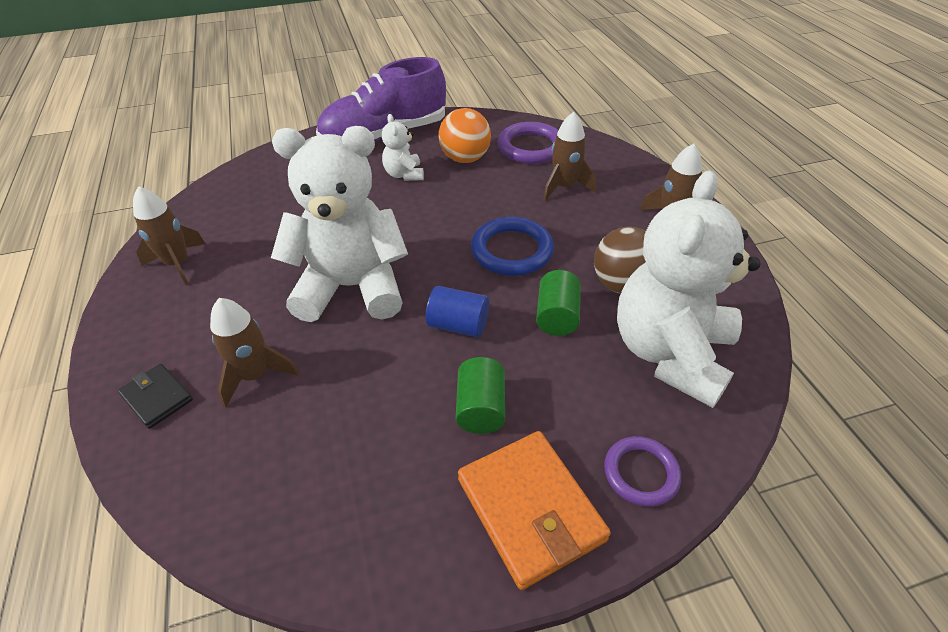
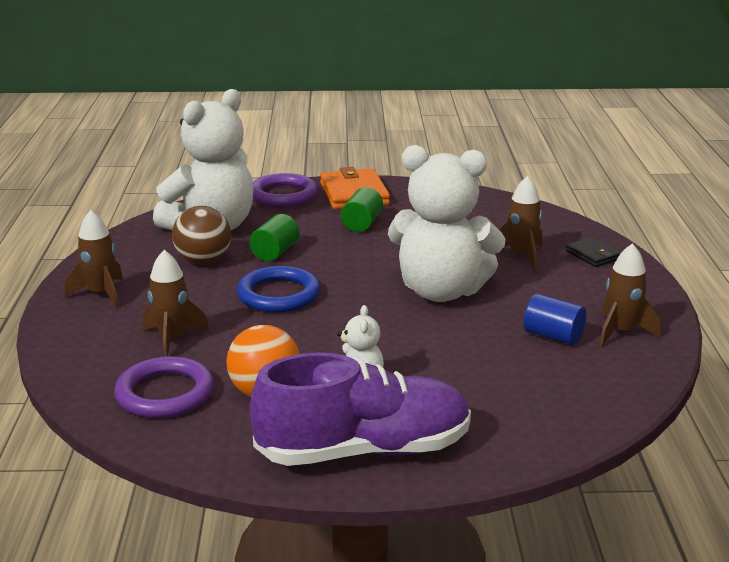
camera: 165 degrees left, 20 degrees down
(458, 325) = (357, 258): blue cylinder -> blue cylinder (553, 336)
(641, 473) = (283, 195): purple ring -> purple ring, size x1.54

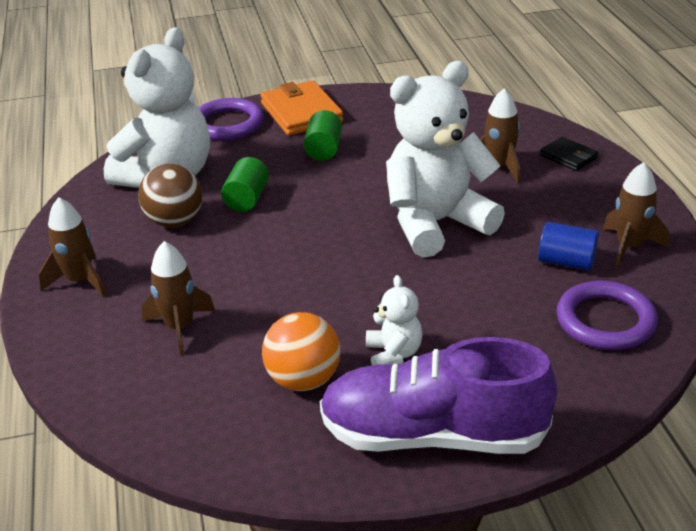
camera: 10 degrees left, 10 degrees up
(165, 393) = (198, 399): purple ring -> purple ring (605, 321)
(278, 295) = (271, 253): blue ring -> none
(364, 450) = (433, 435): purple shoe -> purple shoe turned 150 degrees counterclockwise
(441, 291) = (436, 223): white teddy bear -> white teddy bear turned 150 degrees clockwise

